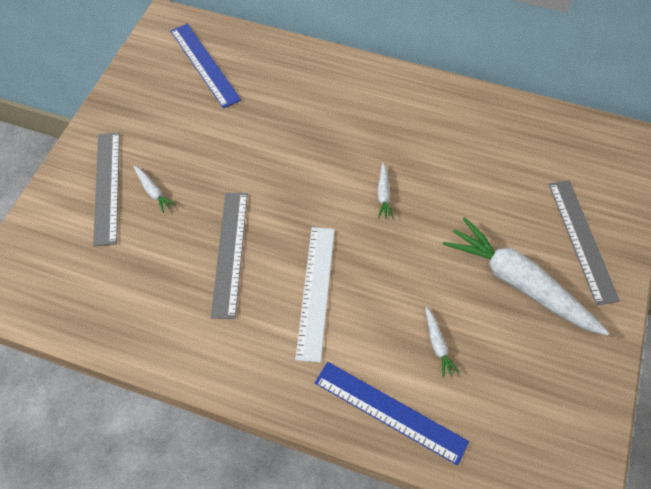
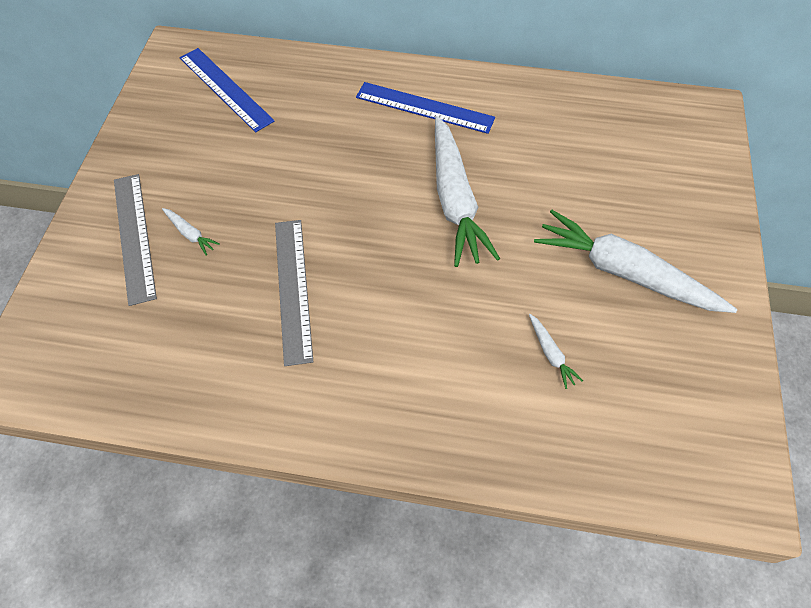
camera: 10 degrees left, 0 degrees up
(315, 291) = (400, 317): white ruler -> none
(383, 194) = (455, 200): white carrot -> white carrot, size x2.48
(390, 412) = (513, 438): blue ruler -> blue ruler (424, 108)
(581, 240) = (679, 217): grey ruler -> none

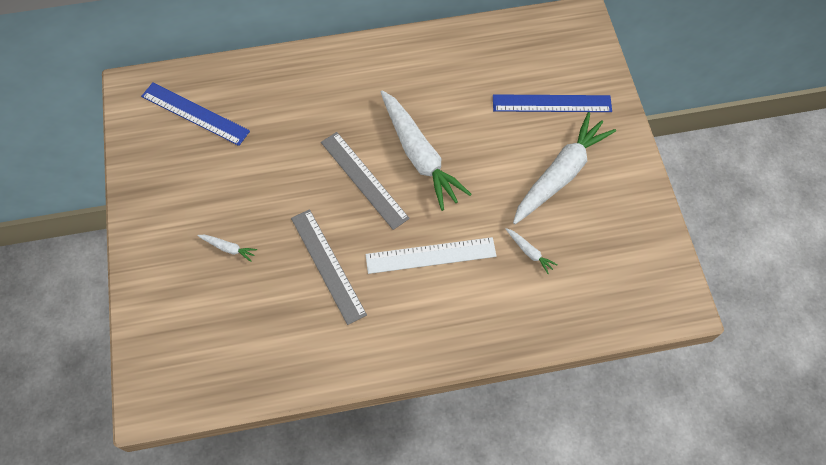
camera: 20 degrees left, 5 degrees up
(134, 236) = (185, 264): grey ruler -> grey ruler (364, 179)
(422, 317) = (430, 255): none -> white ruler
(424, 108) = (365, 82): blue ruler -> blue ruler (551, 103)
(624, 272) = (560, 174): white carrot -> white carrot turned 120 degrees clockwise

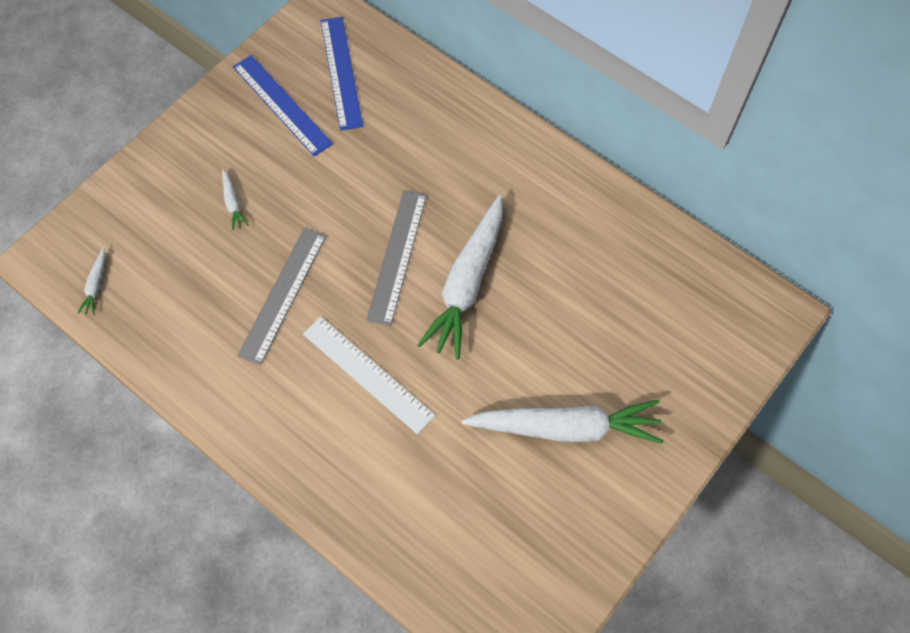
camera: 50 degrees right, 0 degrees up
(529, 252) = (449, 462): white carrot -> white carrot (96, 285)
(551, 103) = (642, 359): blue ruler -> blue ruler (281, 105)

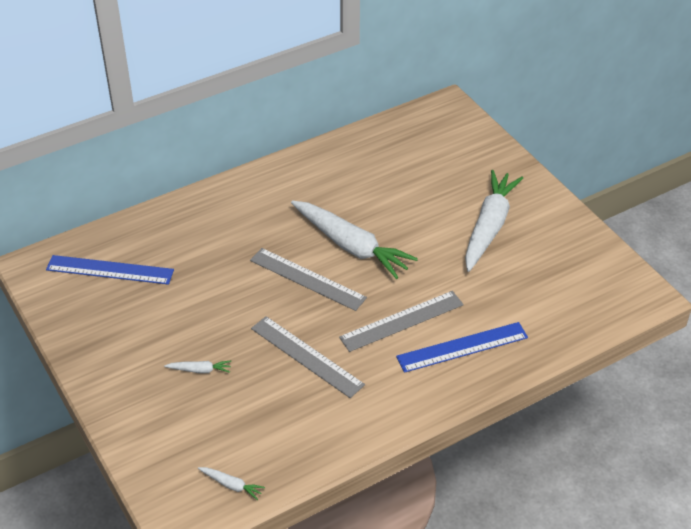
camera: 70 degrees left, 20 degrees down
(281, 105) = (118, 316): blue ruler -> blue ruler (462, 347)
(368, 374) = (401, 321): white ruler -> grey ruler

